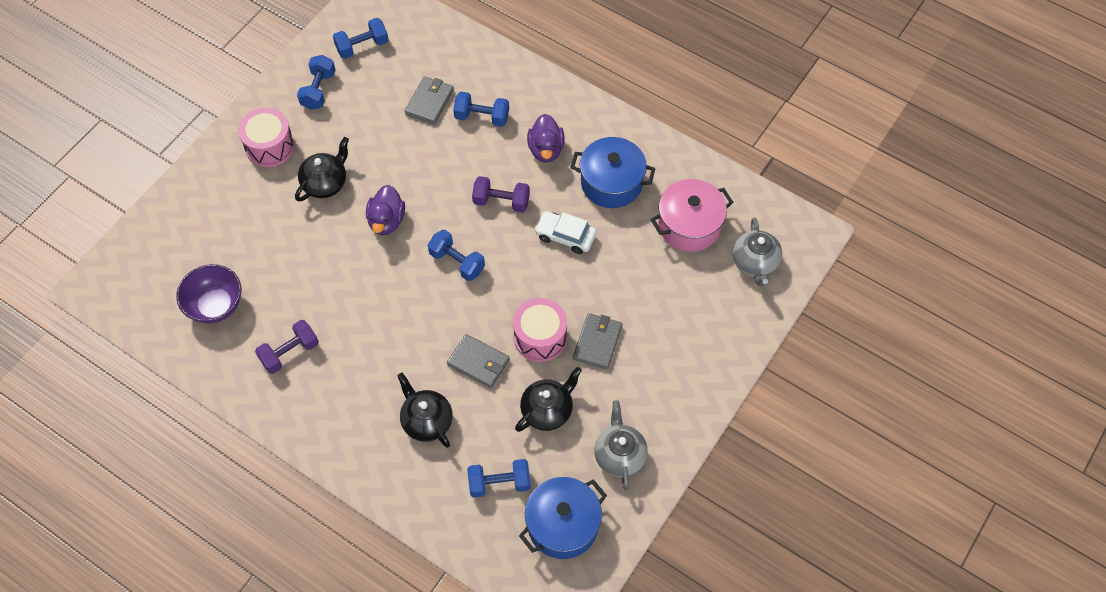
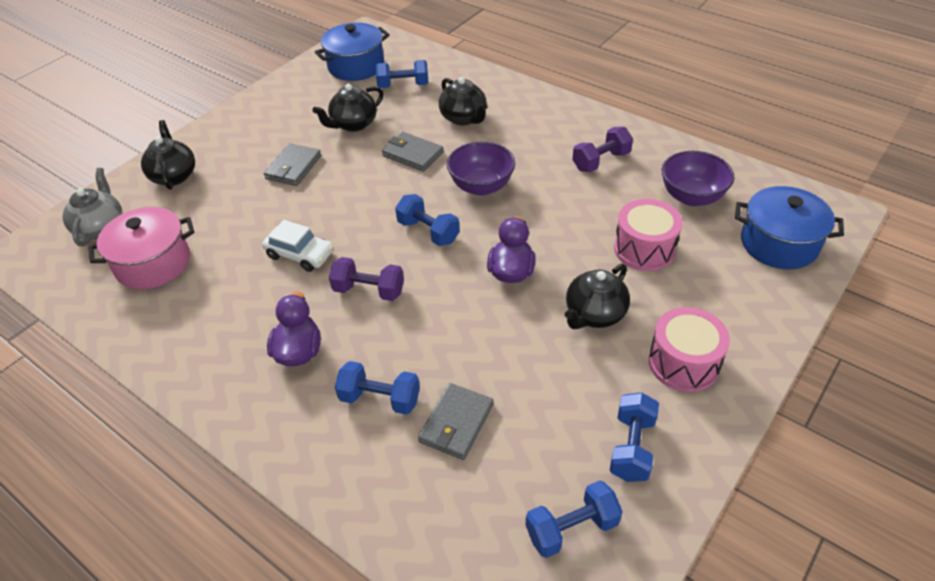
camera: 175 degrees left, 15 degrees down
(409, 317) = (481, 186): none -> purple bowl
(540, 337) = (349, 171): pink drum -> pink drum (644, 249)
(611, 183) = (226, 309): blue pot -> blue pot (779, 243)
(619, 455) = (298, 100): grey teapot -> none
(715, 330) = (174, 176): none -> black teapot

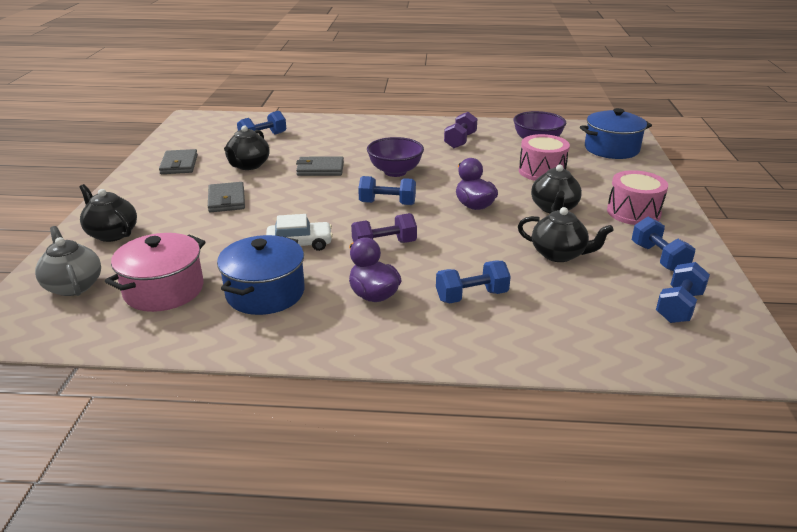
camera: 35 degrees left, 15 degrees down
(356, 66) = (207, 136): blue pot -> blue pot (265, 293)
(456, 423) = (541, 288): grey wallet -> grey wallet (179, 164)
(464, 118) = (335, 143): black teapot -> black teapot (559, 254)

